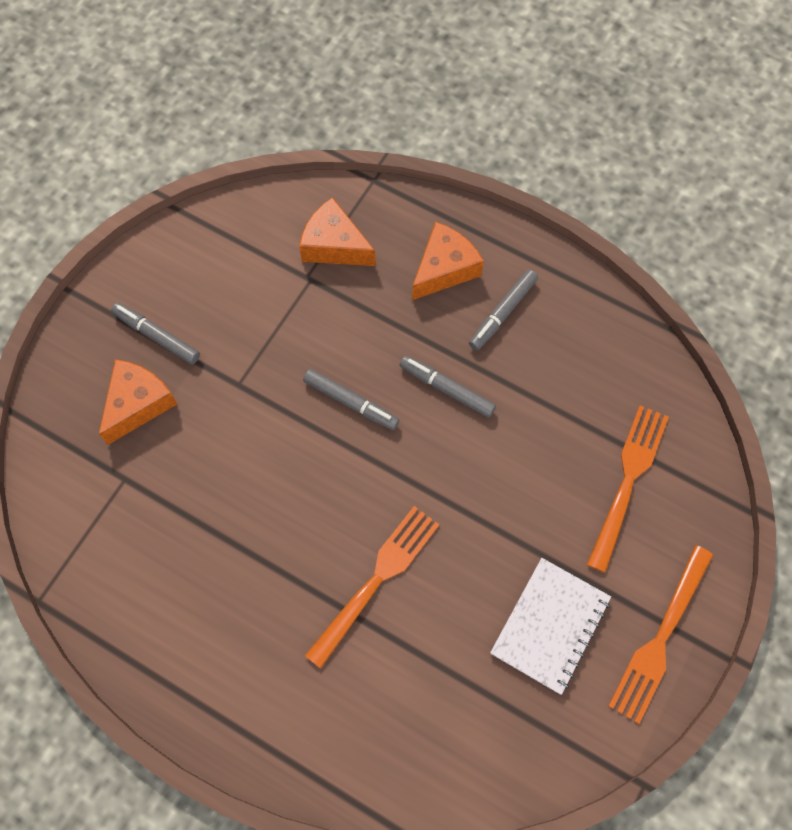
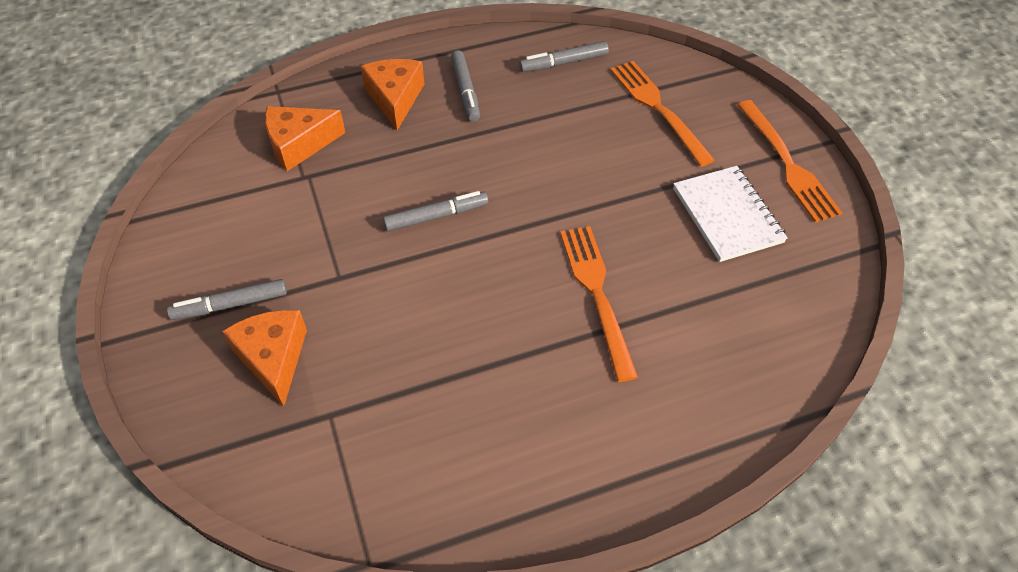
camera: 50 degrees left, 15 degrees down
(447, 389) = (488, 156): grey marker -> grey marker (564, 63)

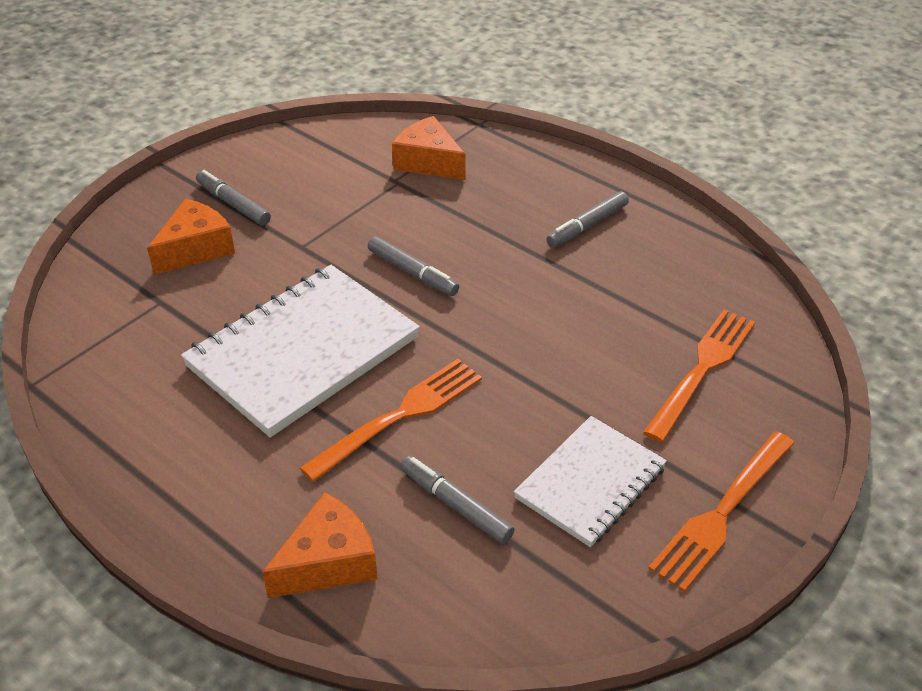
camera: 60 degrees right, 10 degrees down
(395, 98) = (534, 189): orange cheese -> orange cheese (328, 562)
(480, 328) = (303, 352): none -> white notebook
(564, 63) = (697, 274): grey marker -> grey marker (455, 505)

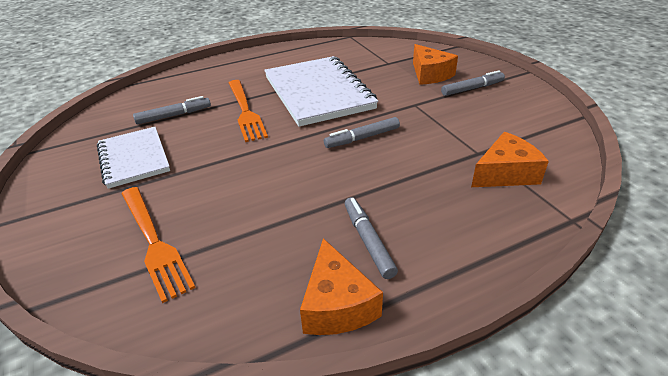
camera: 115 degrees right, 5 degrees down
(328, 562) = (185, 82): orange cheese -> orange cheese (337, 304)
(722, 513) = (53, 200): orange fork -> none

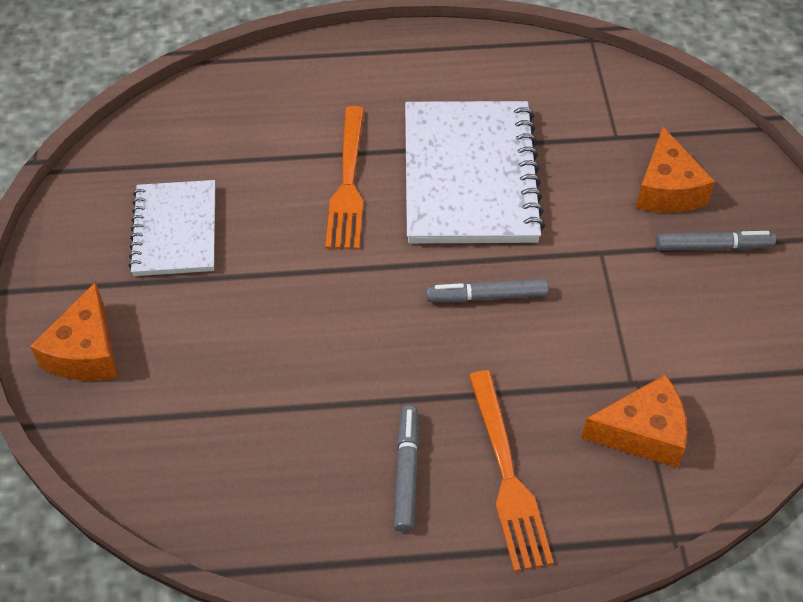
camera: 20 degrees right, 15 degrees up
(154, 243) = (168, 383): orange fork -> orange fork (508, 476)
(174, 115) = (247, 158): grey marker -> none
(337, 304) = (332, 541): orange cheese -> orange cheese (86, 352)

